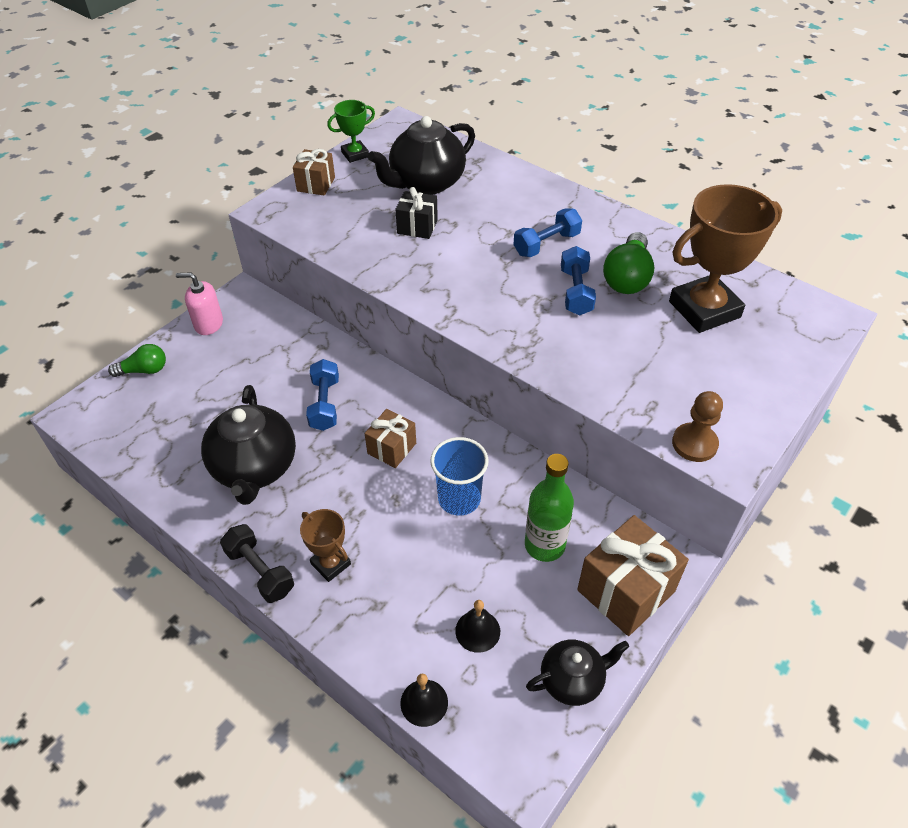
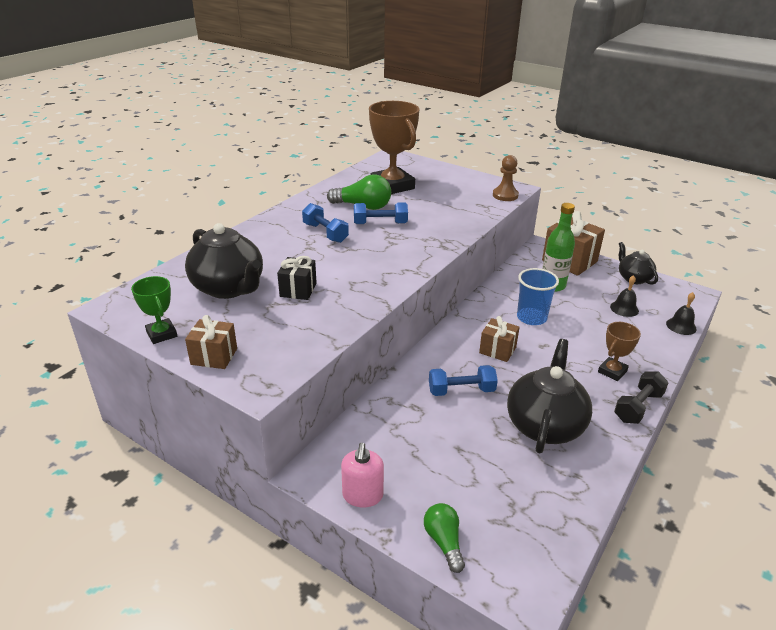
camera: 95 degrees left, 15 degrees down
(254, 468) = (545, 425): black teapot -> black teapot turned 60 degrees counterclockwise

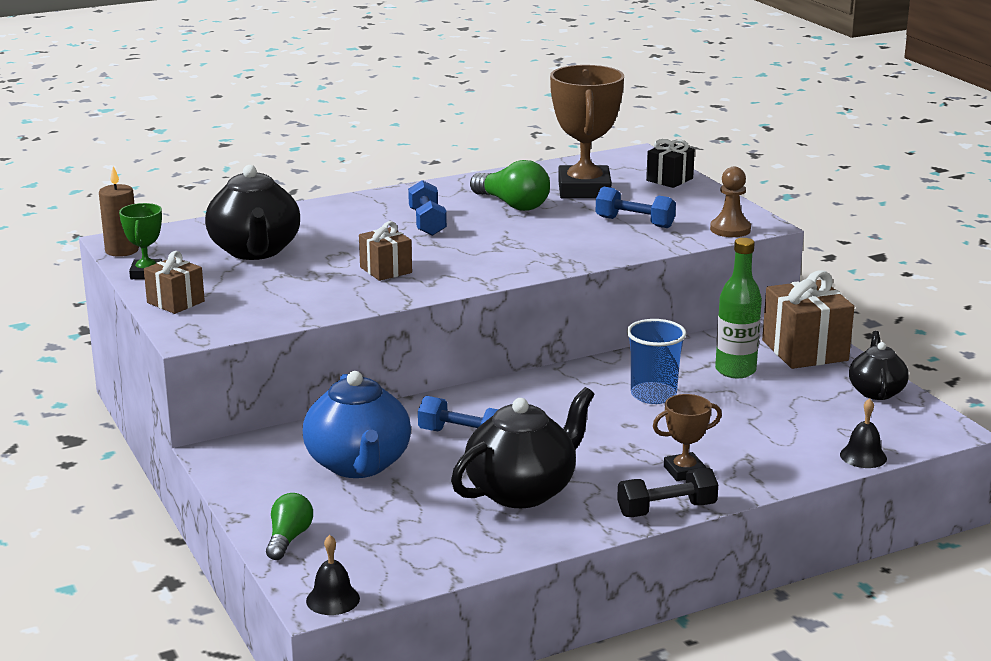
camera: 30 degrees right, 10 degrees down
(119, 317) = (122, 250): none -> brown candle
(298, 290) = (326, 268): black gift -> black gift (669, 179)
(362, 495) = (250, 484): pink soap dispenser -> none
(380, 223) = (509, 227): blue dumbbell -> blue dumbbell (634, 222)
(420, 444) = (358, 465): none -> blue teapot
(497, 350) = (561, 413): brown gift -> brown gift (386, 270)
(624, 308) = (805, 418): black bell -> black bell (333, 599)

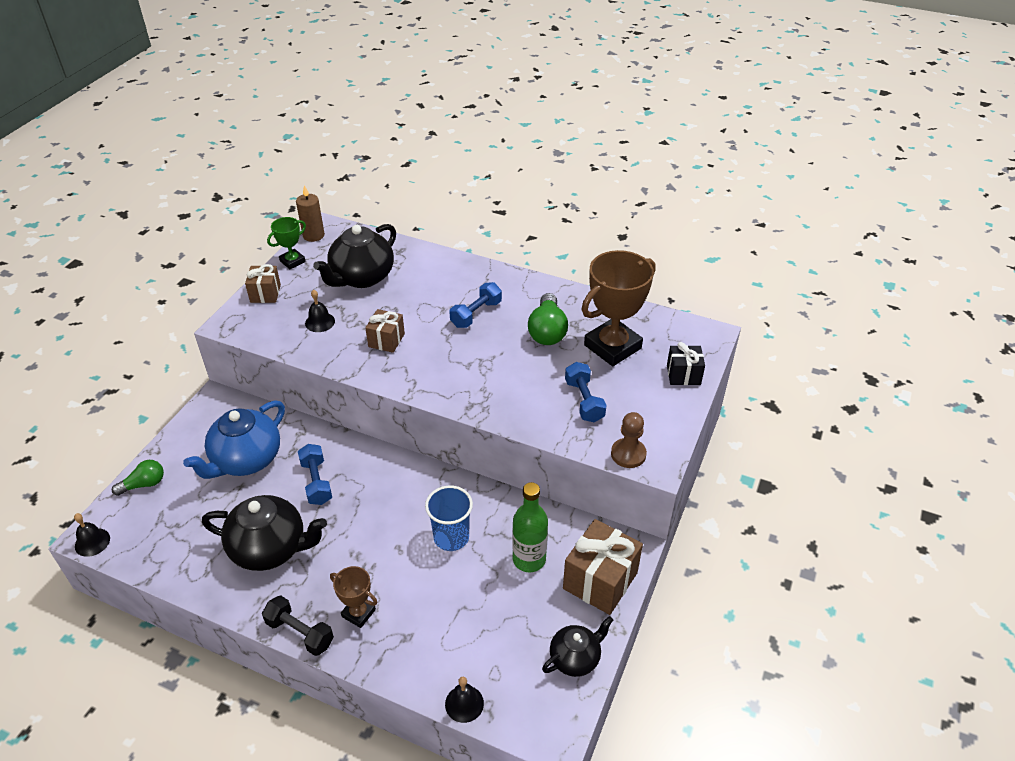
camera: 50 degrees right, 20 degrees up
(288, 290) = (320, 322): none -> black bell

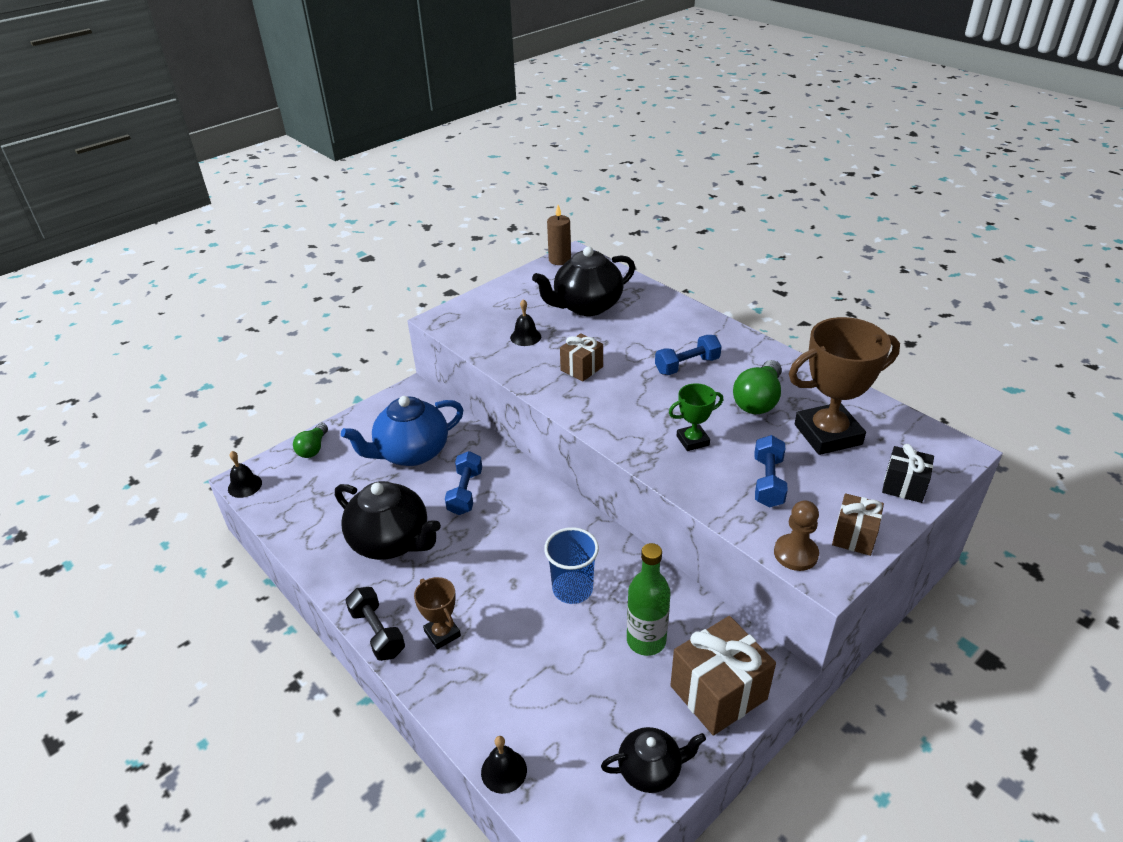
camera: 25 degrees right, 5 degrees down
(144, 484) = (313, 448): green light bulb -> green light bulb turned 105 degrees clockwise
(265, 293) = (488, 300): brown gift -> brown gift (854, 536)
(292, 261) = (528, 278): green trophy -> green trophy (692, 440)

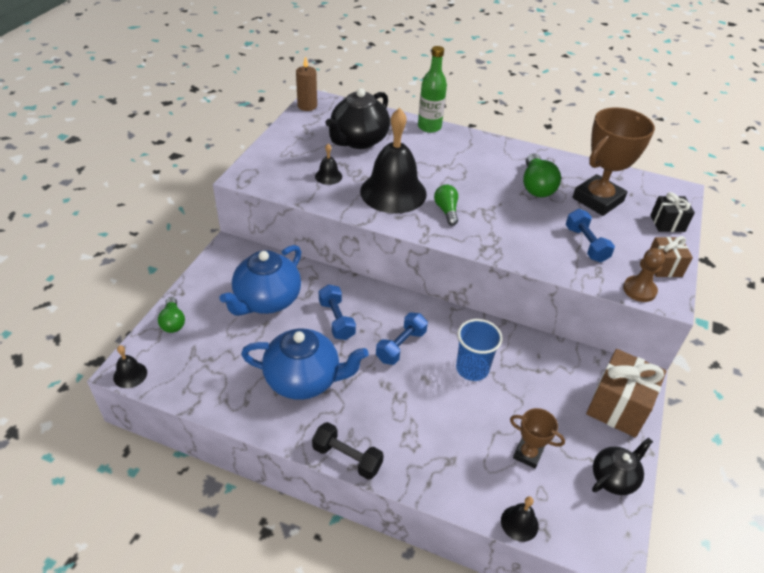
camera: 30 degrees left, 5 degrees up
(391, 542) = (304, 380): black teapot -> blue teapot
(442, 633) = (400, 438): brown trophy -> brown trophy (527, 454)
(582, 368) = (393, 192): brown gift -> black bell
(626, 402) = (446, 210): none -> green light bulb
(646, 640) = (548, 388): green bottle -> green bottle (429, 127)
(687, 365) = (469, 171): blue dumbbell -> blue dumbbell (401, 346)
(692, 440) = (515, 228): green trophy -> none

